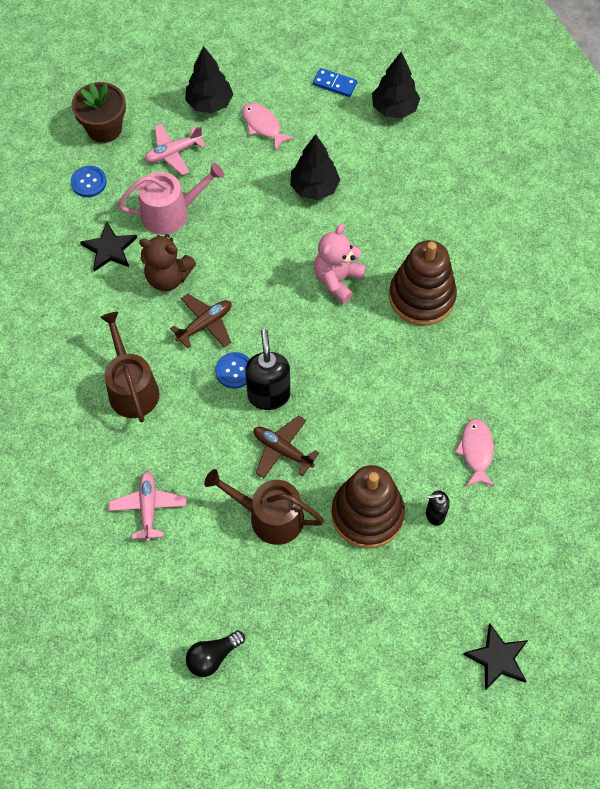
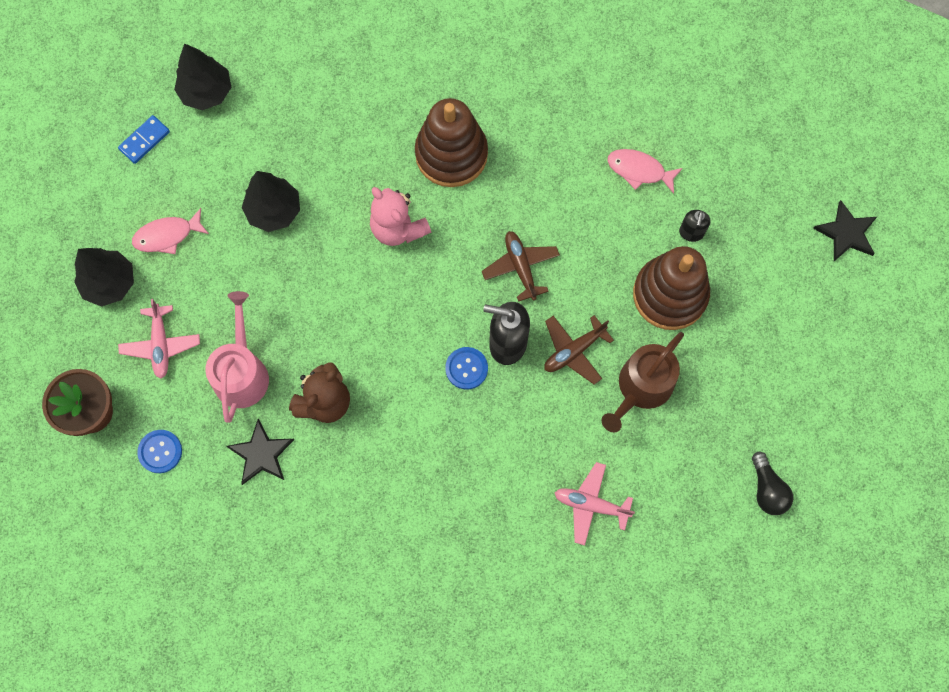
camera: 70 degrees left, 10 degrees up
(132, 388) = (447, 481): brown watering can -> none
(205, 324) = (399, 380): brown plane -> brown plane (520, 267)

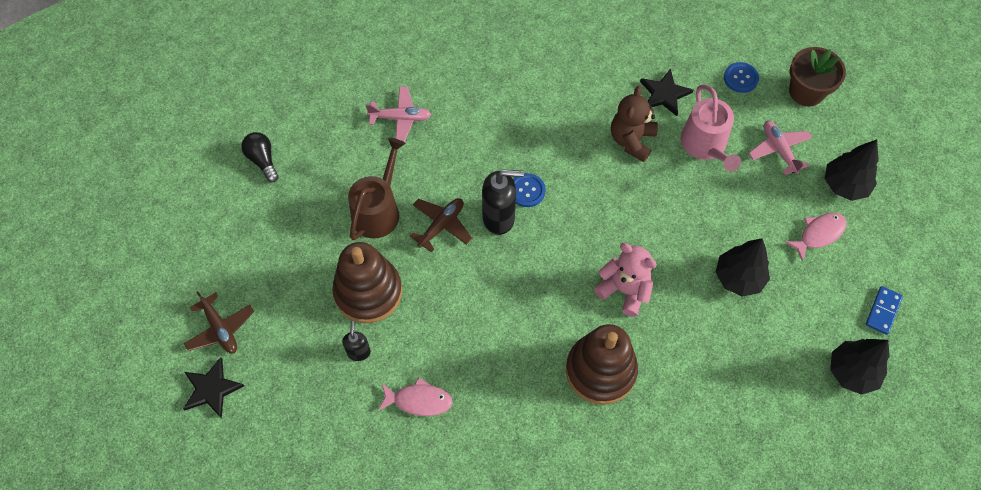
camera: 165 degrees right, 10 degrees down
(520, 267) = (505, 283): brown plane -> brown plane (220, 329)

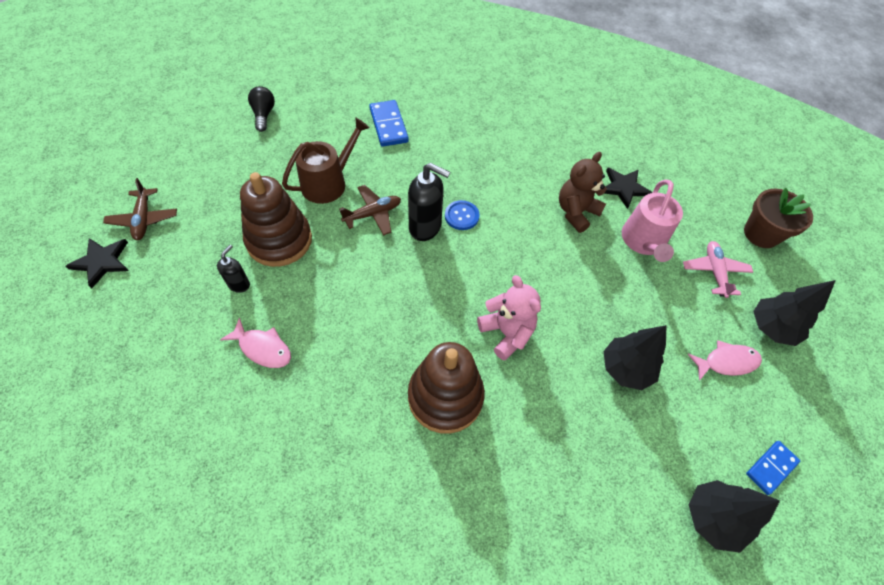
camera: 20 degrees right, 5 degrees down
(400, 118) = (388, 125): pink plane -> blue domino
(740, 78) = (701, 201): blue button -> none

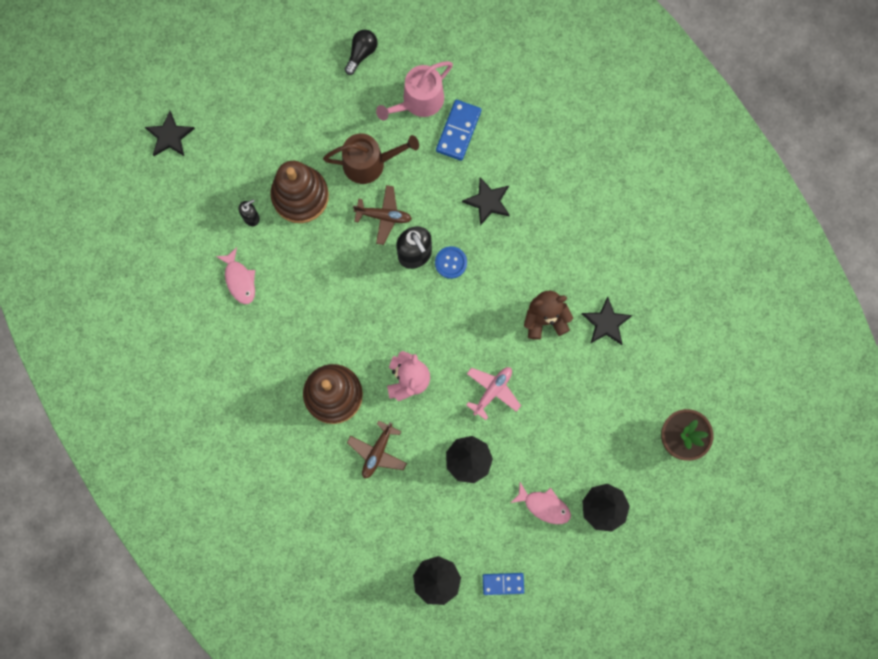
camera: 40 degrees right, 20 degrees up
(144, 219) = (215, 113): brown plane -> brown plane (377, 452)
(454, 158) = (488, 201): none -> black star
(643, 241) = (575, 379): pink watering can -> pink watering can (419, 101)
(714, 272) = (606, 440): pink plane -> pink plane (492, 391)

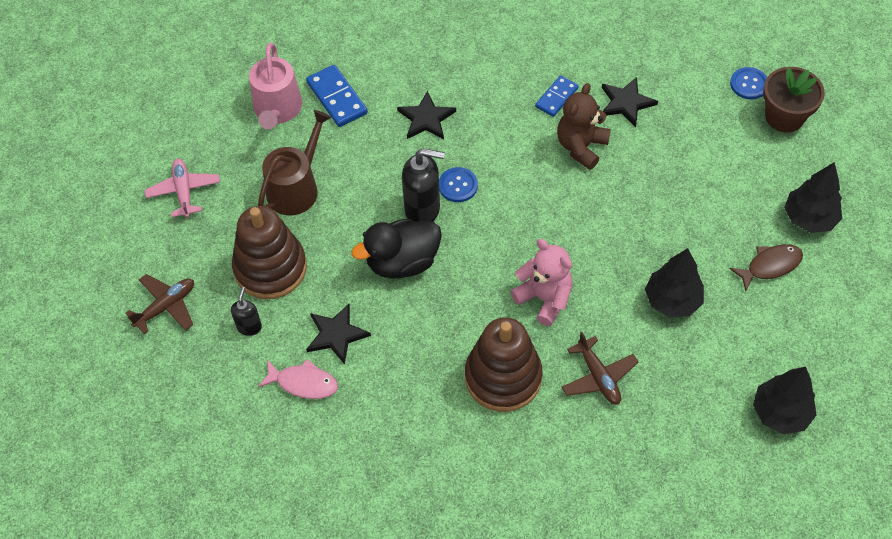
camera: 50 degrees left, 20 degrees down
(170, 136) = (91, 345): black star -> black star (336, 334)
(361, 53) = (185, 125): black light bulb -> none
(366, 272) = (402, 262): none -> black duck
(384, 216) = (360, 210): brown plane -> brown plane (166, 306)
(492, 391) = (617, 234): pink plane -> pink plane (184, 191)
(503, 583) = (827, 354): blue domino -> blue domino (556, 97)
(544, 506) = (770, 266): pink fish -> brown fish
(690, 395) = (749, 84): none -> blue button

